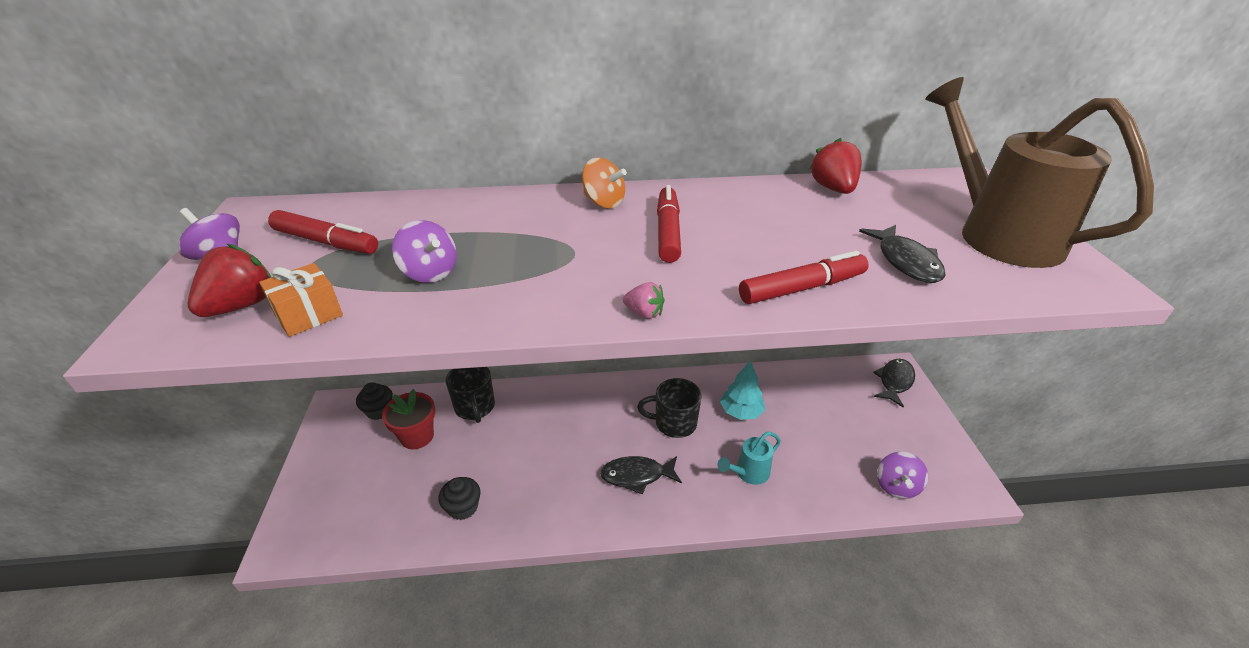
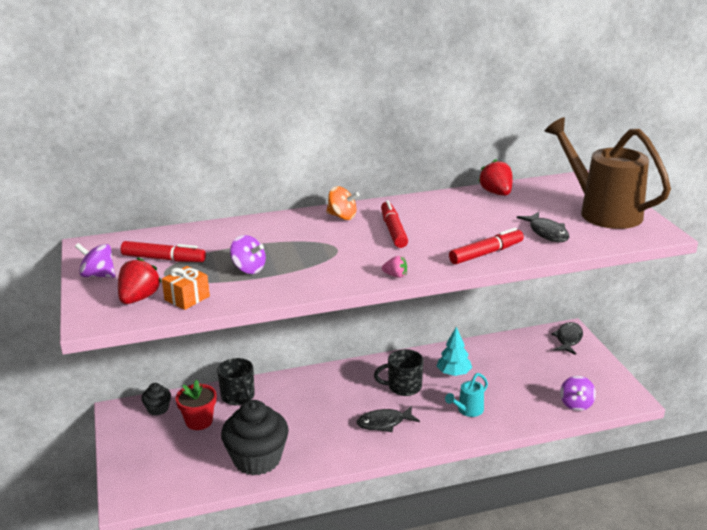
camera: 10 degrees left, 10 degrees down
(463, 507) = (257, 459): black cupcake -> black cupcake, size x2.10

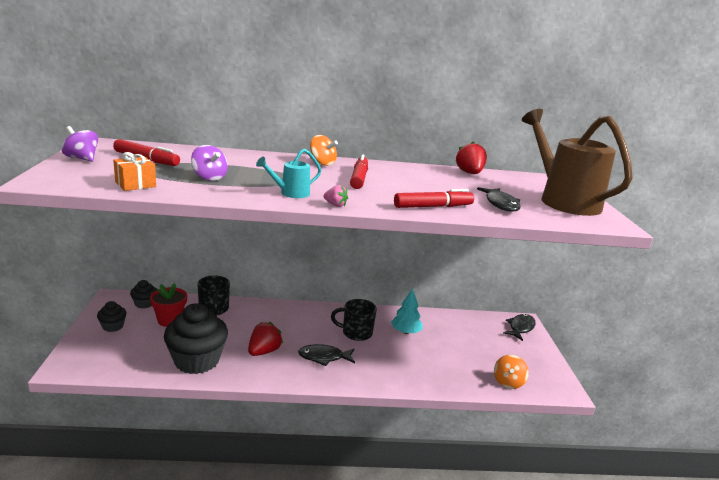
camera: 10 degrees right, 5 degrees down
(139, 298) = (95, 177): red strawberry -> red strawberry (264, 351)
(142, 444) = (113, 326): none -> black cupcake
(467, 410) = (404, 364): turquoise watering can -> turquoise watering can (290, 193)
(576, 404) = (508, 382): purple spinning top -> orange spinning top

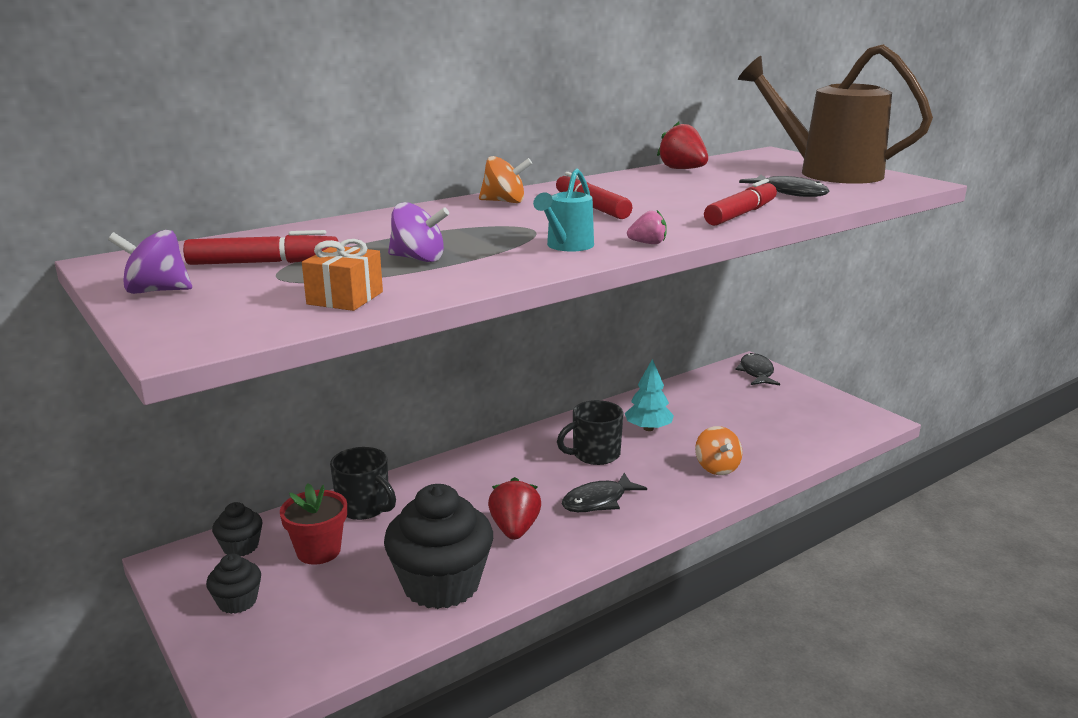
camera: 30 degrees left, 0 degrees up
(508, 382) = (820, 436): orange spinning top -> orange spinning top (716, 468)

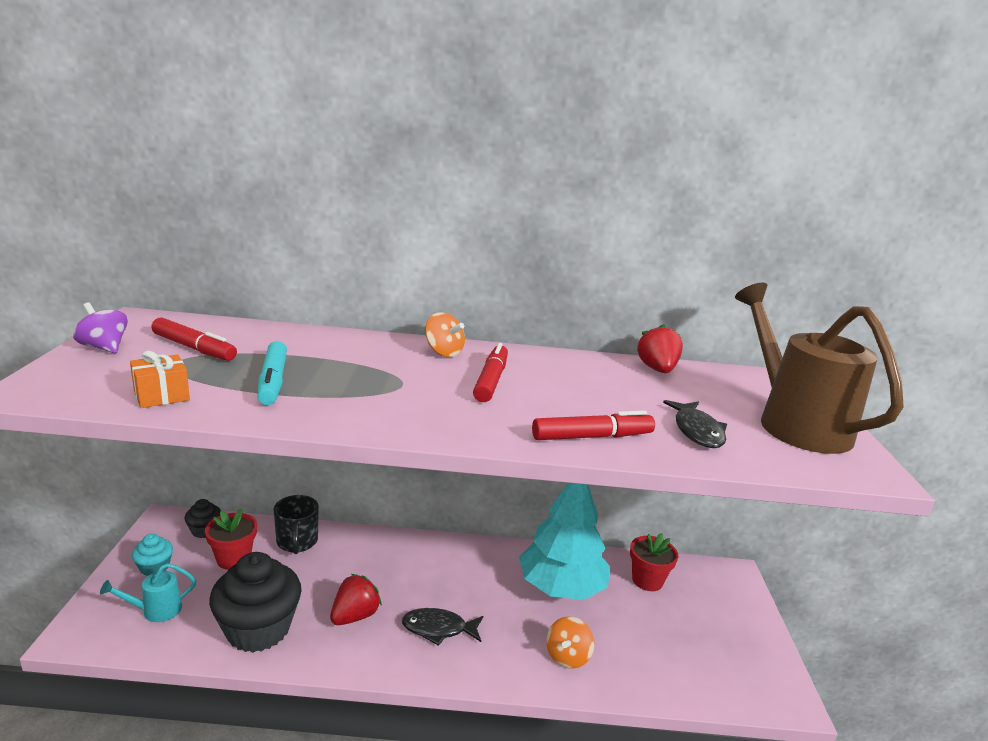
camera: 35 degrees right, 0 degrees up
(237, 601) = (154, 567): black cupcake -> turquoise cupcake
(418, 259) = (273, 381): purple spinning top -> turquoise marker
(566, 246) = (382, 411): turquoise watering can -> turquoise watering can (156, 610)
(595, 454) = (490, 587): black mug -> none
(648, 243) = (444, 434): pink strawberry -> none
(648, 428) = (561, 587): turquoise tree -> turquoise tree, size x1.99
(700, 395) = (647, 580): none -> red flower pot
(756, 372) = (730, 585): black fish -> none

